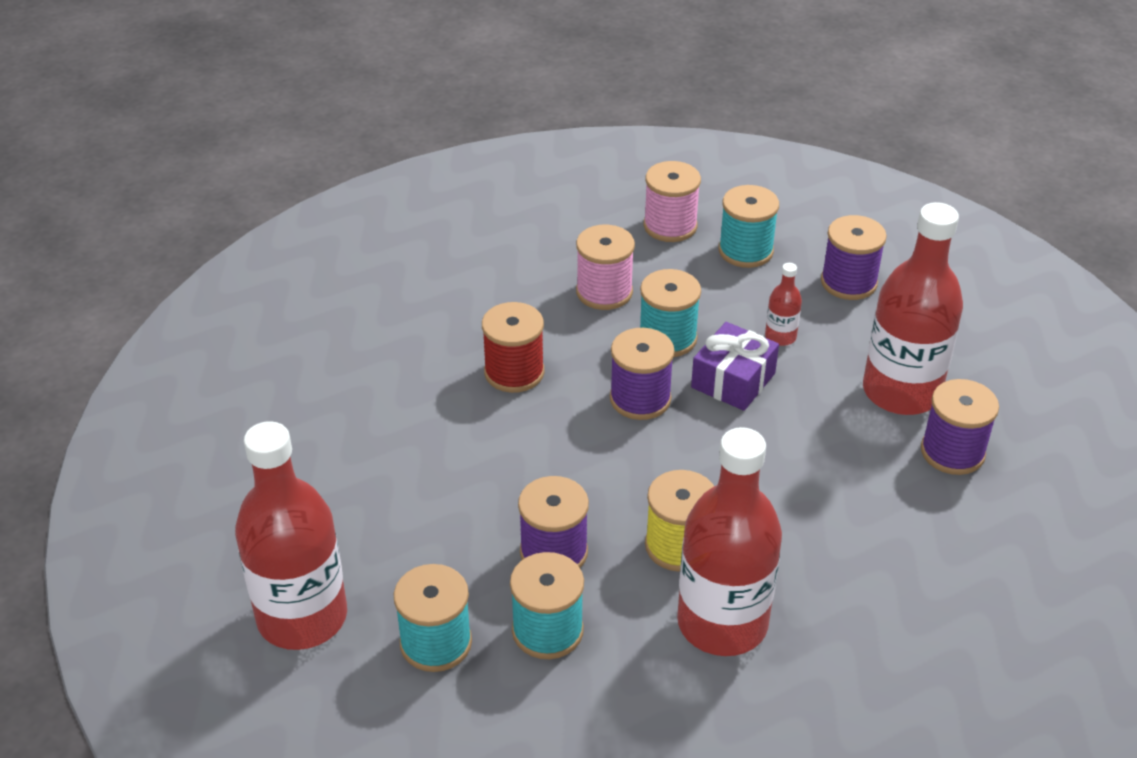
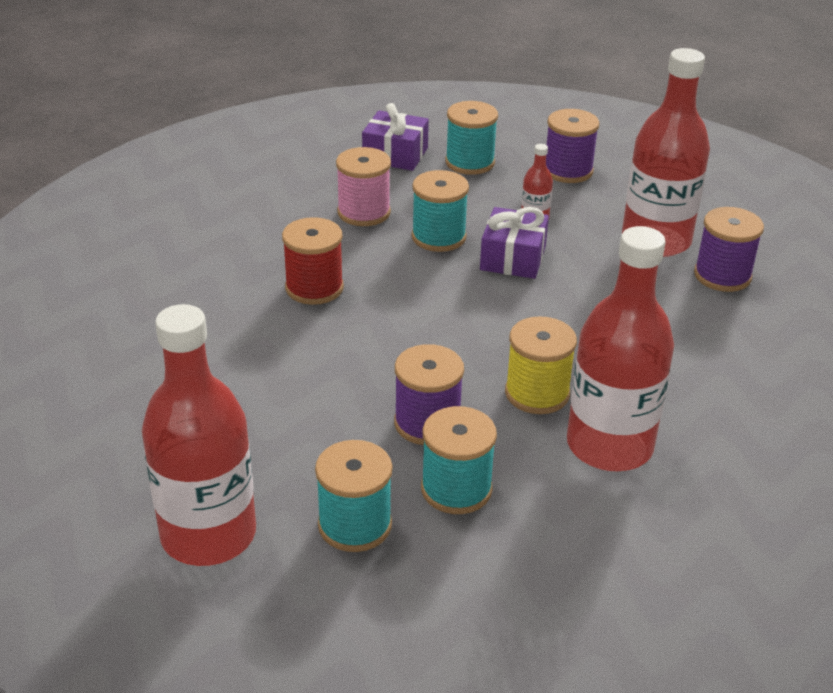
camera: 20 degrees left, 5 degrees down
(640, 399) = (440, 287): purple spool -> none
(670, 226) = (395, 155): pink spool -> purple gift

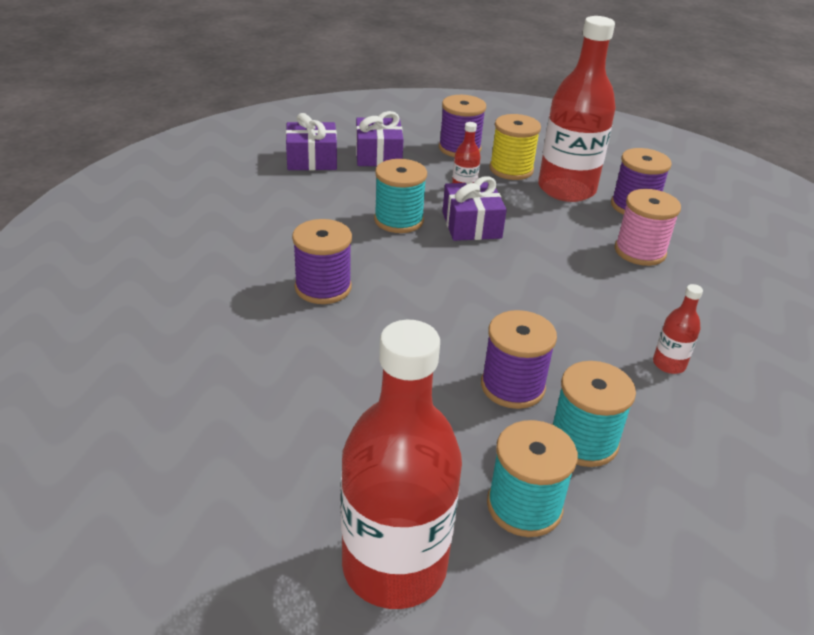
camera: 25 degrees left, 0 degrees up
(314, 288) = (323, 287): red spool -> purple spool
(364, 212) = (319, 212): pink spool -> pink spool (640, 251)
(470, 162) = (378, 155): turquoise spool -> purple gift
(537, 393) = (579, 334): yellow spool -> yellow spool (511, 169)
(609, 446) = (669, 364): red bottle -> red bottle, size x0.42

